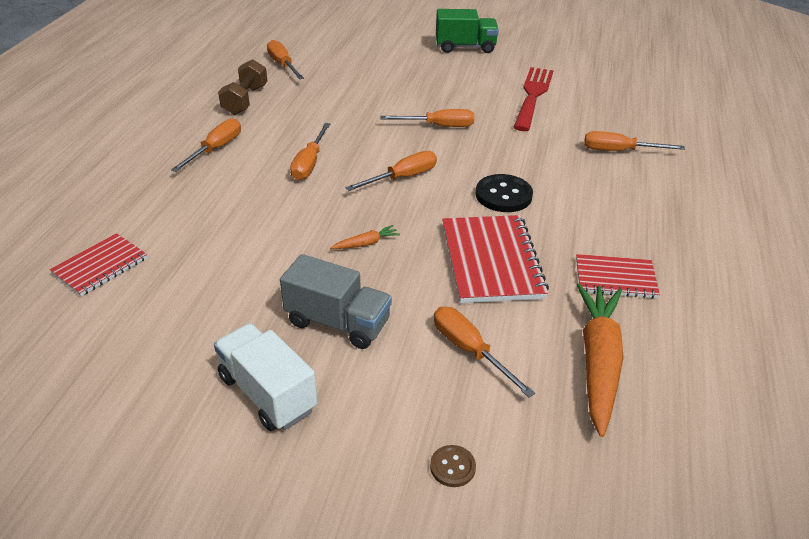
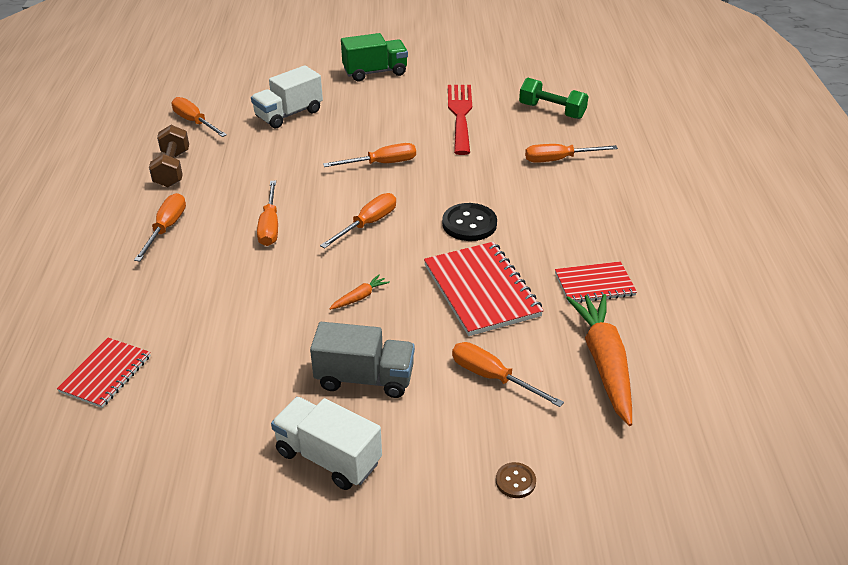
camera: 15 degrees left, 0 degrees up
(370, 71) = (289, 114): none -> white truck
(628, 105) = (552, 111): none -> green dumbbell

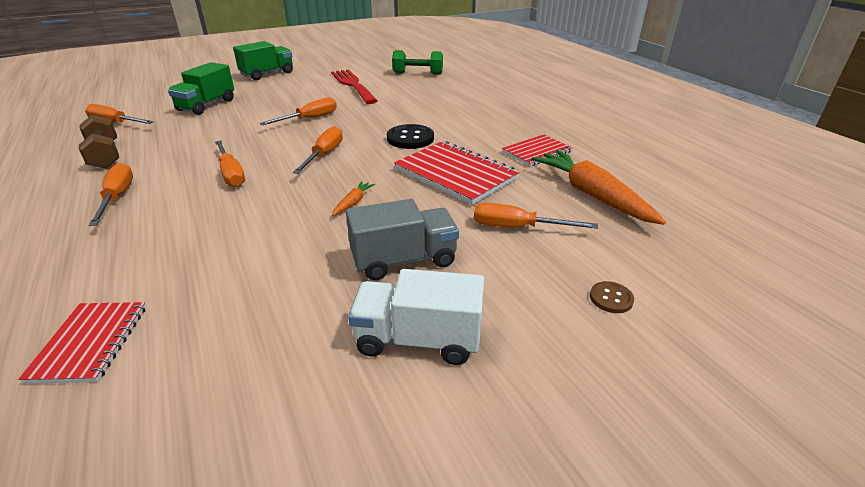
camera: 25 degrees left, 5 degrees down
(289, 114) = (206, 105): white truck -> green truck
(558, 160) = (445, 94): orange screwdriver -> none

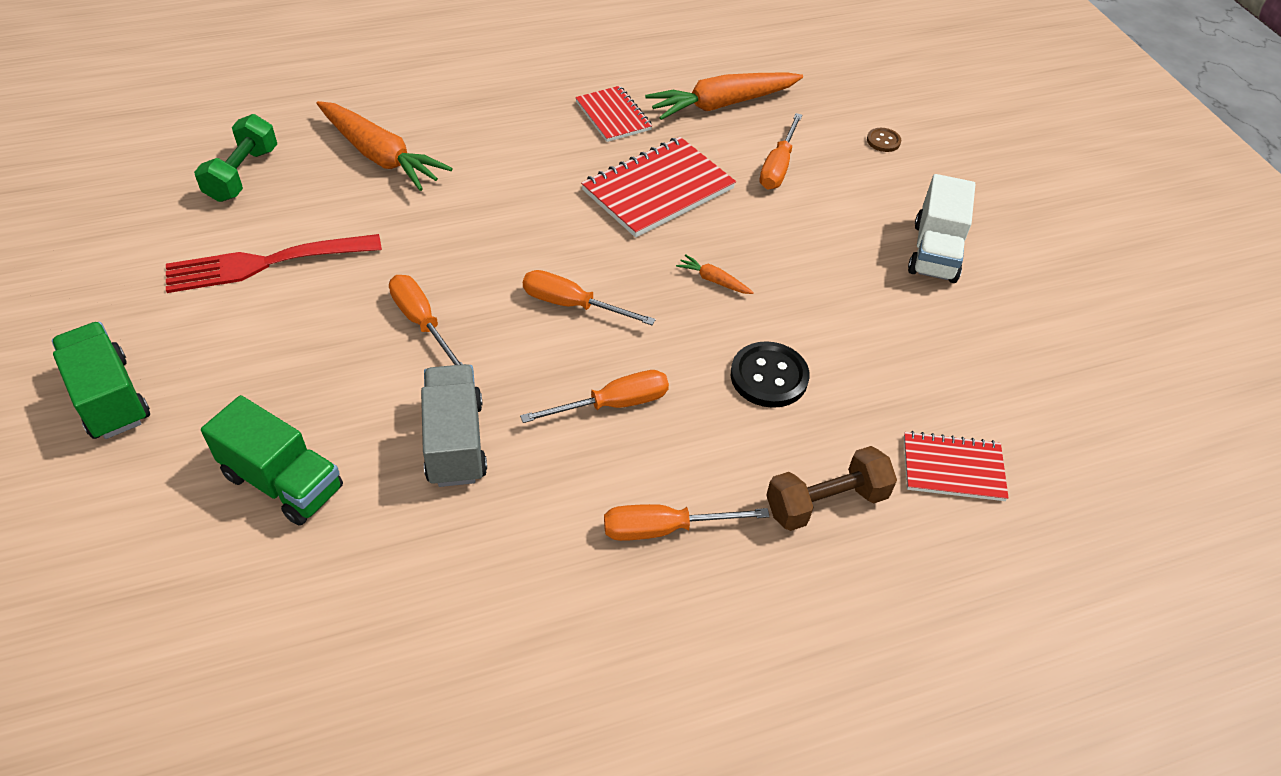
camera: 85 degrees left, 15 degrees up
(105, 155) = (502, 593): brown dumbbell -> brown dumbbell (826, 502)
(115, 123) = (330, 628): orange screwdriver -> none
(404, 260) = (829, 249): grey truck -> grey truck (455, 442)
(410, 138) = (540, 215): black button -> black button (769, 376)
(447, 95) = (380, 156): none -> orange carrot

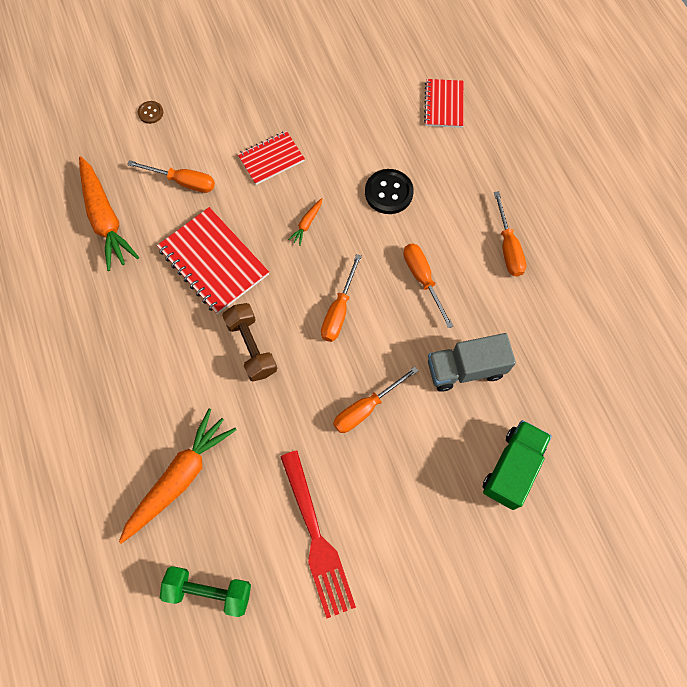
camera: 90 degrees left, 20 degrees up
(109, 398) = (462, 611): green truck -> none
(613, 116) = (121, 299): red notebook -> red notebook (271, 159)
(826, 502) = (477, 167): brown dumbbell -> brown dumbbell (252, 347)
(935, 252) = (268, 94): white truck -> none

